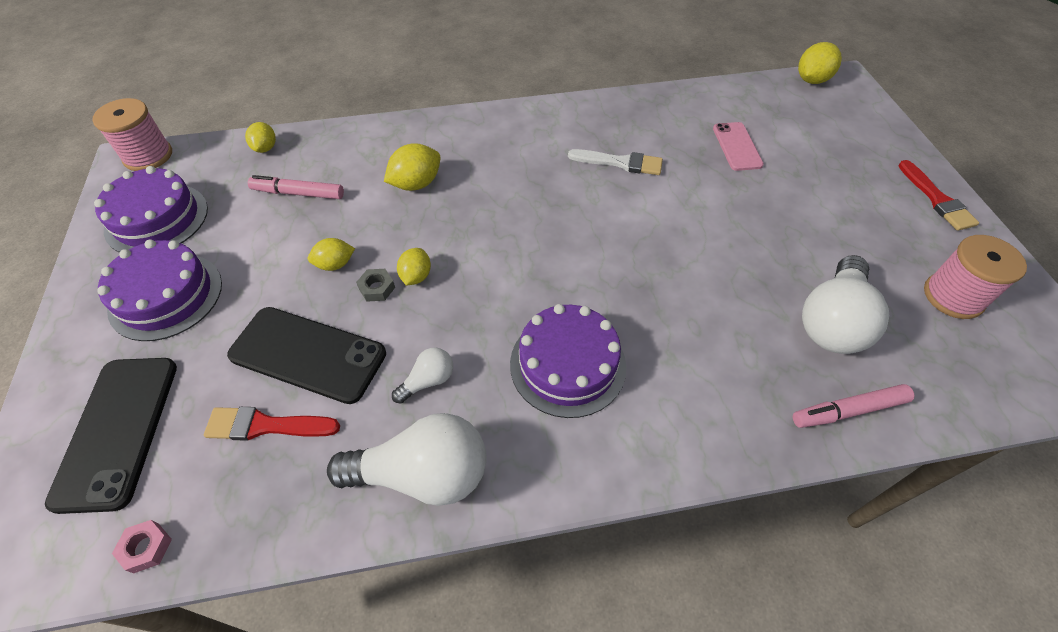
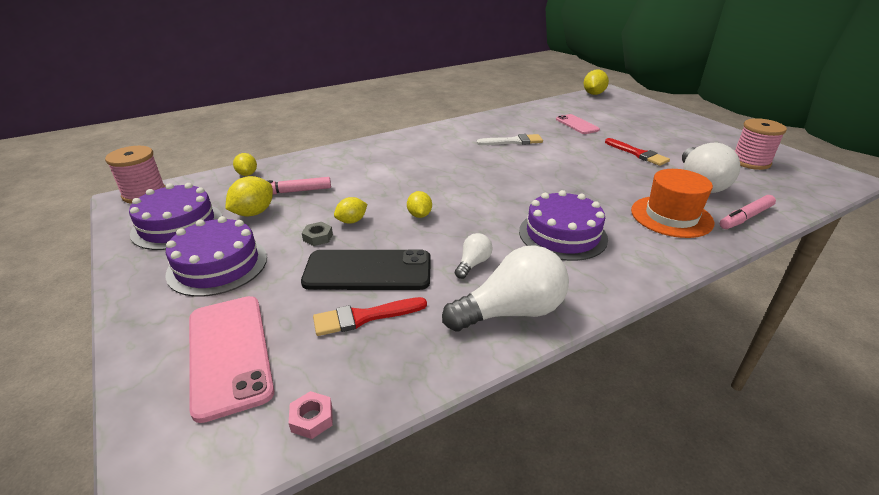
camera: 20 degrees left, 20 degrees down
(118, 431) = (229, 353): black phone -> pink phone
(377, 288) = (394, 226): grey nut -> grey nut (318, 237)
(416, 184) = (381, 172): yellow lemon -> yellow lemon (253, 213)
(739, 375) = (671, 216): none -> orange hat
(937, 199) = (704, 127): red brush -> red brush (638, 154)

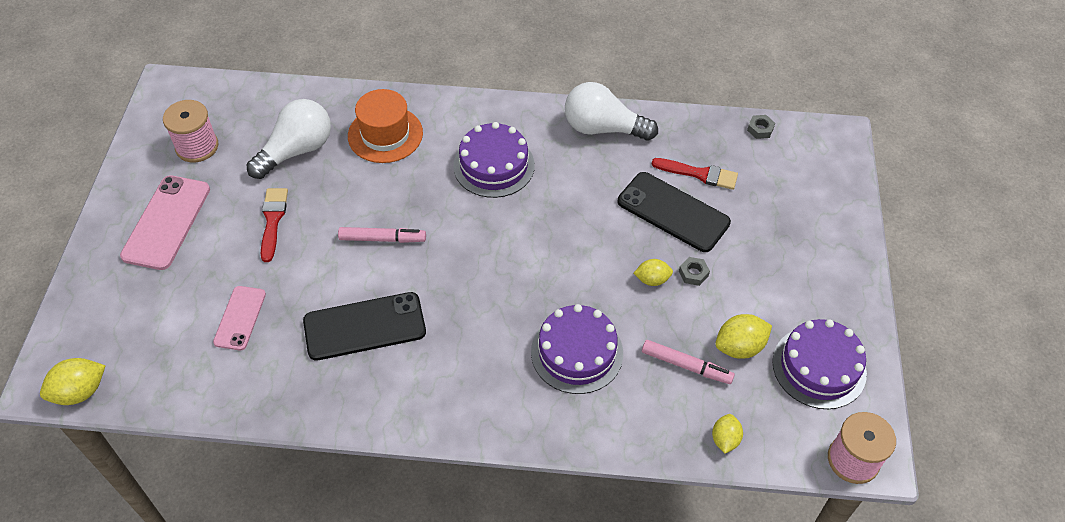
camera: 145 degrees left, 20 degrees up
(217, 265) = (789, 283): purple cake -> purple cake (577, 352)
(229, 353) = (796, 192): pink phone -> pink phone (166, 222)
(312, 419) = (760, 129): pink nut -> grey nut
(419, 215) = (586, 253): yellow lemon -> none
(473, 264) = (591, 176): white light bulb -> none
(513, 141) = (364, 326): white brush -> black phone
(745, 217) = (333, 103): pink marker -> pink marker (382, 239)

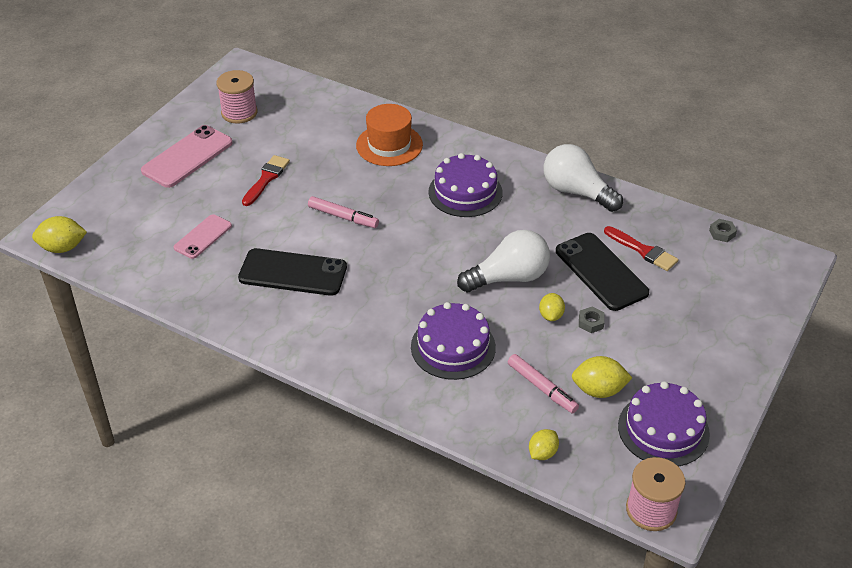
camera: 25 degrees right, 10 degrees down
(297, 150) = (313, 136): white light bulb -> white light bulb (509, 278)
(652, 280) = (551, 315): yellow lemon -> yellow lemon turned 75 degrees clockwise

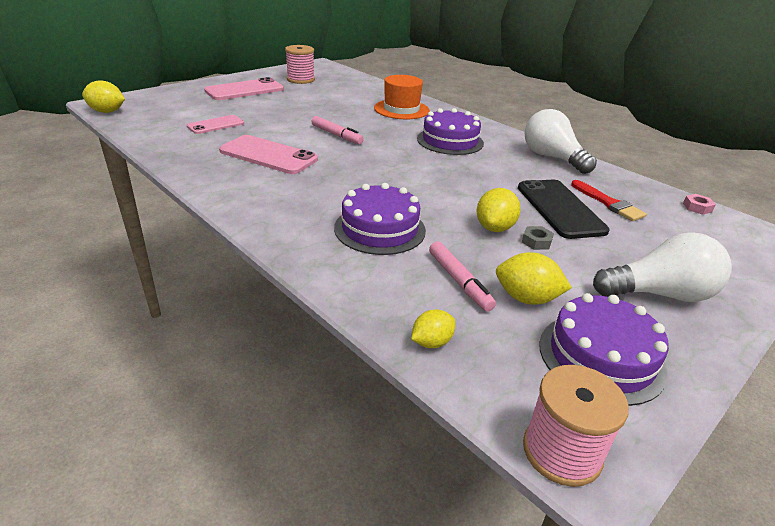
camera: 15 degrees right, 10 degrees down
(266, 179) = (292, 108): red brush -> none
(293, 272) = (268, 155): black phone -> pink phone
(509, 278) = (463, 195): white light bulb -> white light bulb (659, 294)
(551, 315) = (494, 228): yellow lemon -> yellow lemon, size x1.52
(722, 233) = (697, 207): grey nut -> pink nut

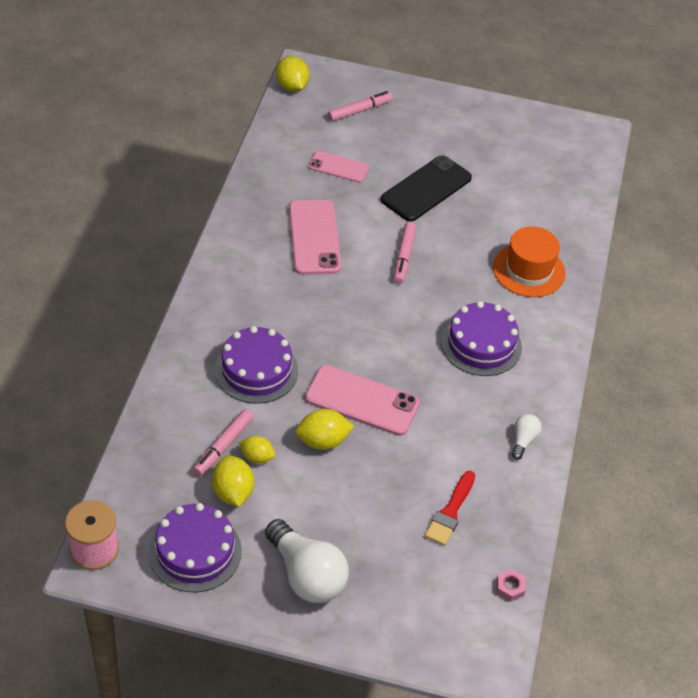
camera: 55 degrees right, 15 degrees up
(178, 102) = (359, 110): none -> pink marker
(244, 90) = (442, 129): pink phone -> pink phone (362, 401)
(300, 79) = (524, 148): pink spool -> none
(431, 342) = (143, 457): yellow lemon -> yellow lemon (257, 457)
(536, 242) = (323, 476): grey nut -> none
(552, 158) = (523, 440): white light bulb -> white light bulb, size x0.48
(559, 209) = (402, 476): black phone -> black phone (426, 189)

